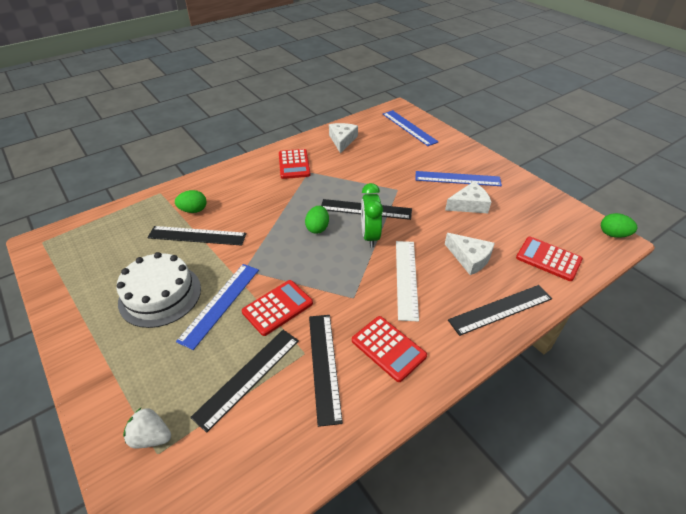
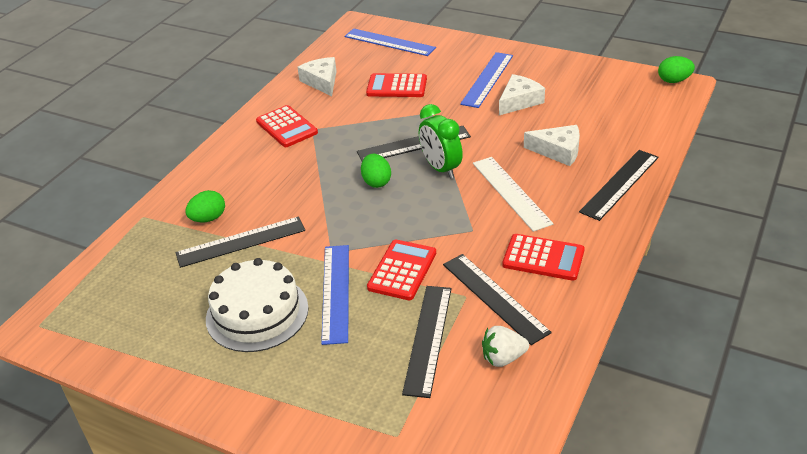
camera: 25 degrees left, 5 degrees down
(151, 437) = (377, 427): white strawberry -> white strawberry (503, 358)
(457, 178) = (487, 79): blue ruler -> blue ruler turned 45 degrees counterclockwise
(548, 259) = (631, 124): red calculator -> red calculator (397, 86)

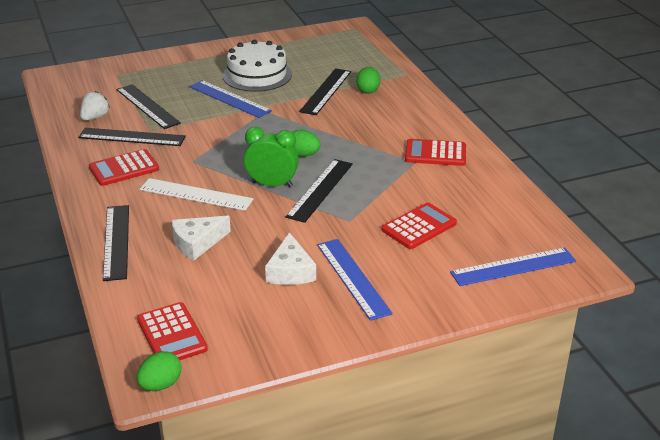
camera: 130 degrees right, 5 degrees down
(322, 82) = (486, 197): white cheese -> none
(402, 270) = (206, 123): red calculator -> red calculator (171, 334)

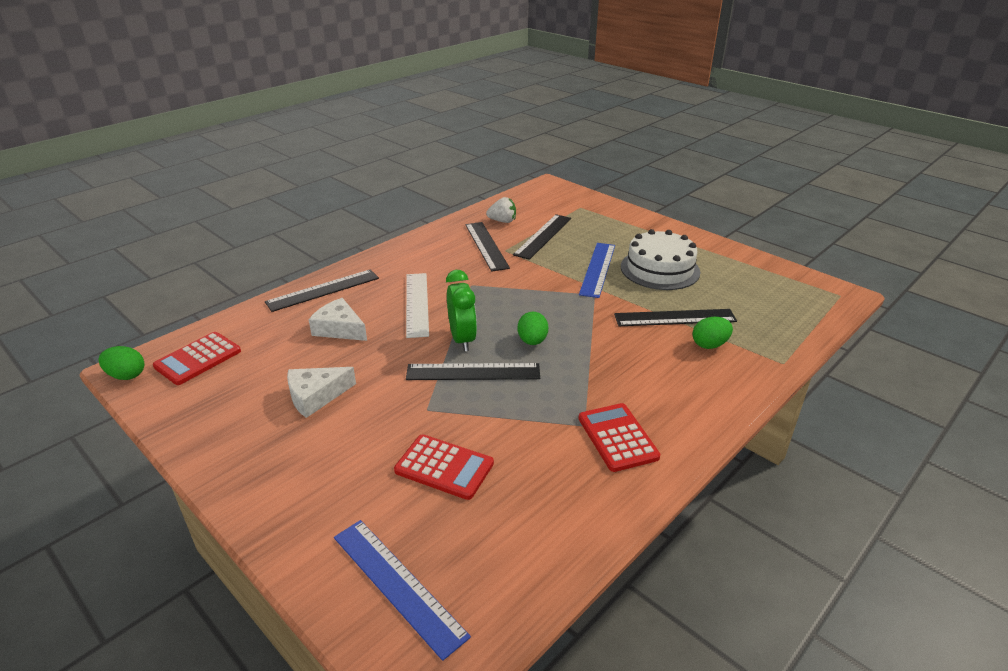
camera: 65 degrees right, 0 degrees up
(124, 168) = (434, 258): red calculator -> none
(353, 278) = (319, 443): blue ruler -> none

